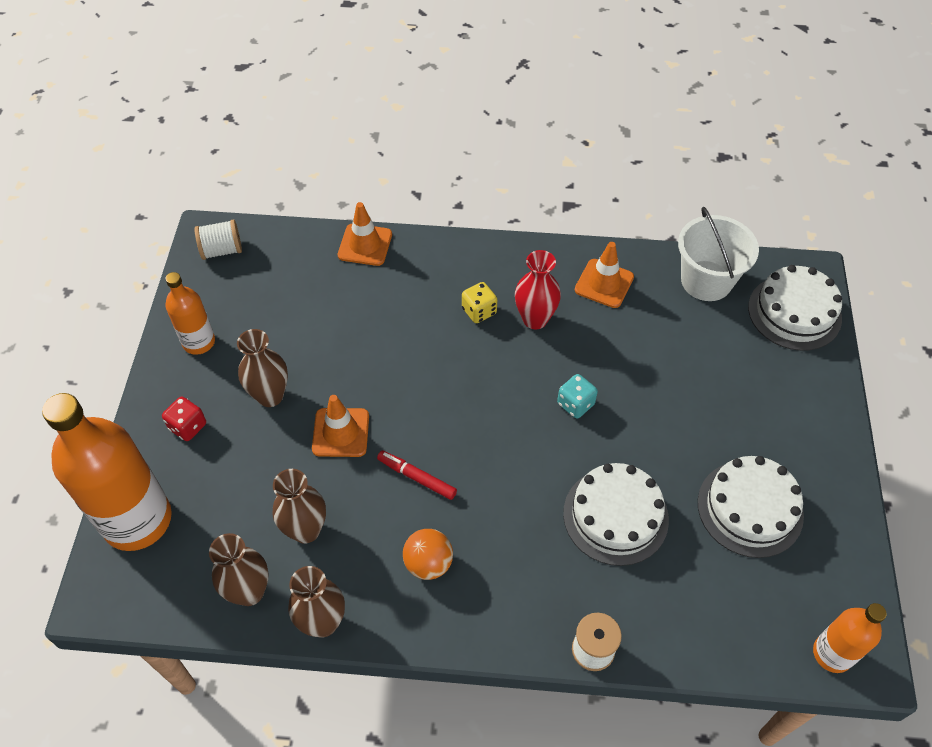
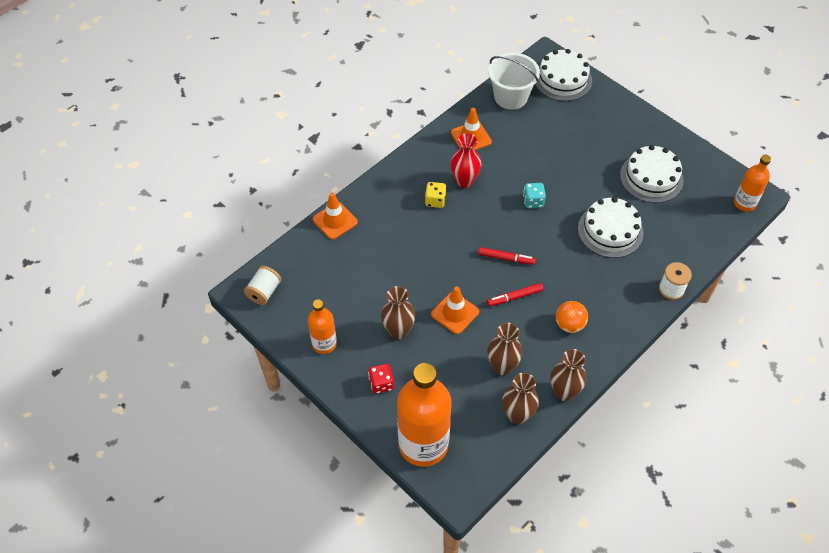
camera: 50 degrees left, 0 degrees up
(464, 432) = (506, 258): none -> red marker

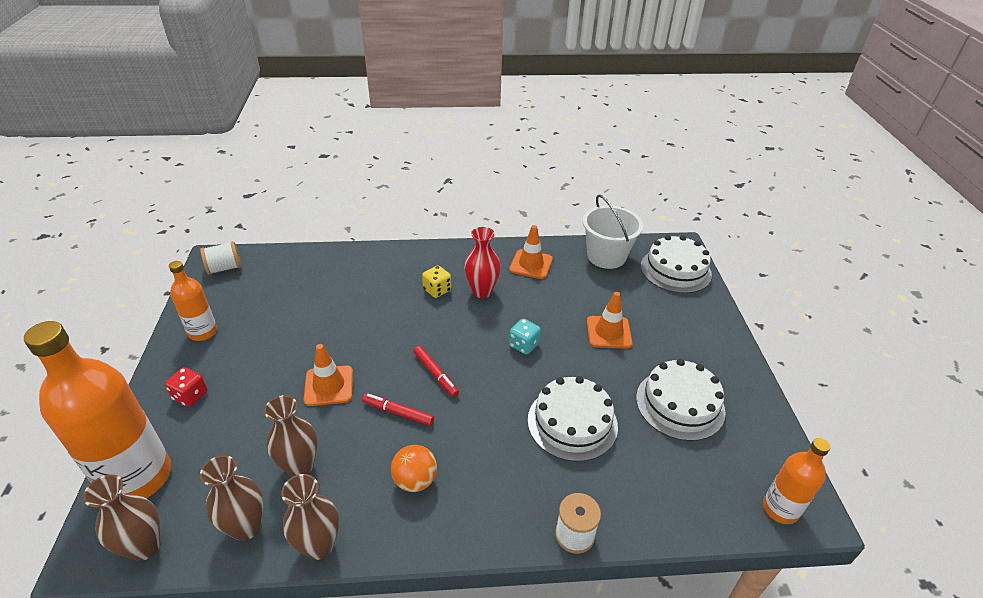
camera: 40 degrees right, 15 degrees down
(335, 221) = (342, 255): orange traffic cone -> orange traffic cone (608, 332)
(398, 331) = (265, 365): brown vase -> brown vase (145, 547)

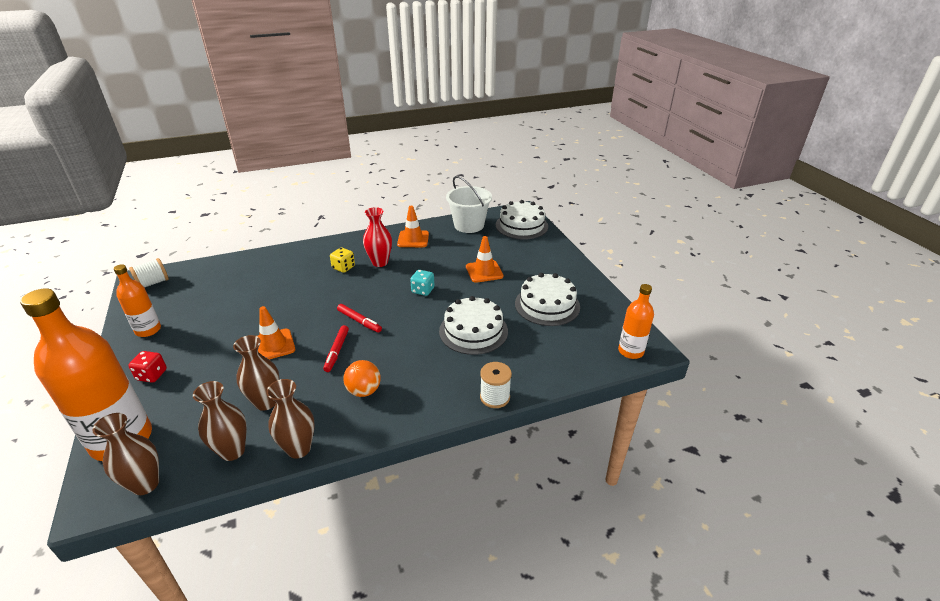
camera: 15 degrees left, 5 degrees down
(398, 412) = (336, 351): red marker -> red marker turned 90 degrees counterclockwise

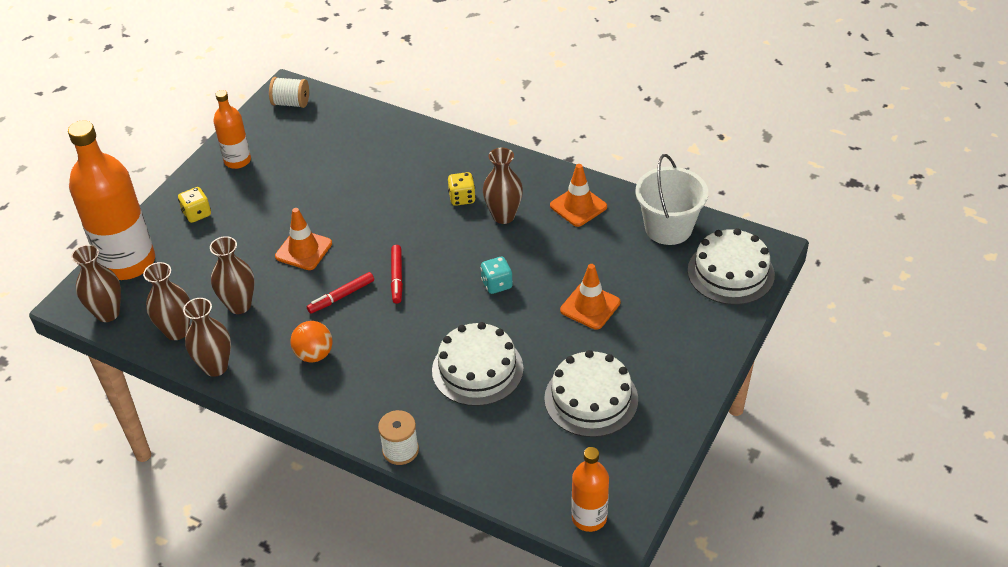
camera: 50 degrees right, 10 degrees up
(152, 375) = (197, 214): red dice -> yellow dice
(380, 262) = (503, 216): red vase -> brown vase

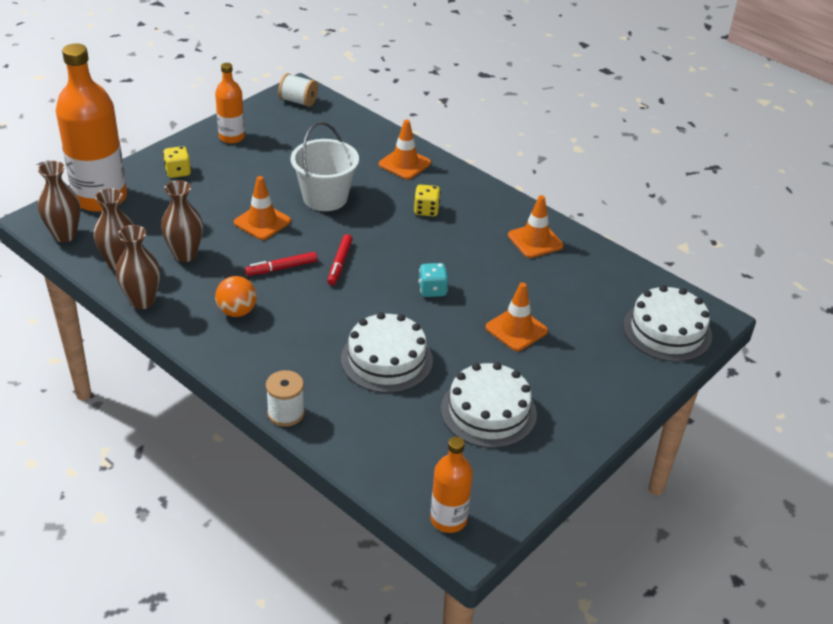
camera: 10 degrees right, 5 degrees down
(423, 150) = (404, 164): none -> orange traffic cone
(503, 216) = (460, 234): brown vase -> none
(668, 228) = (617, 278): white bucket -> white bucket (325, 197)

